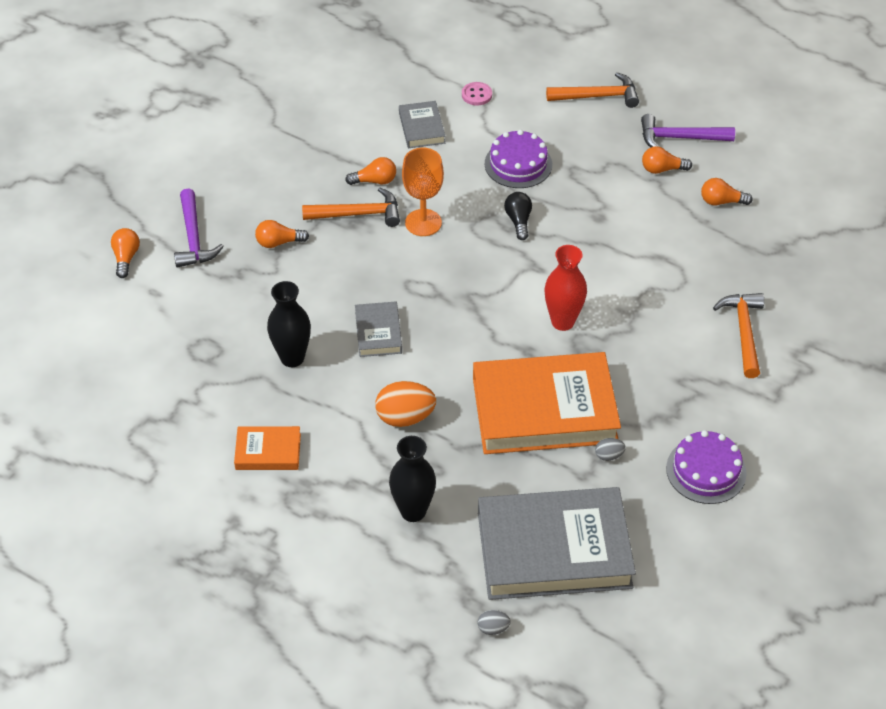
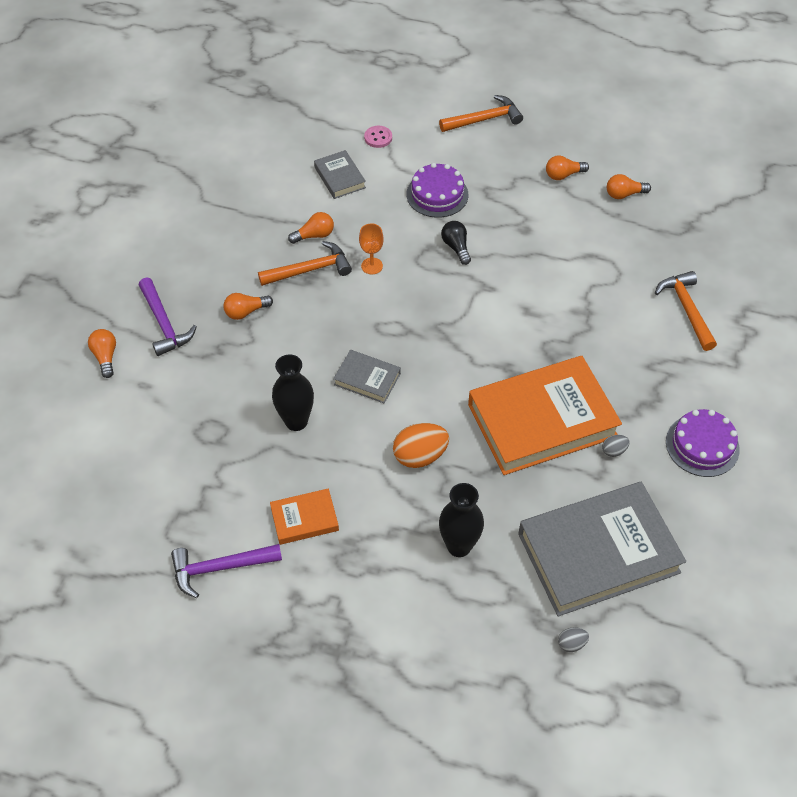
camera: 15 degrees left, 5 degrees up
(378, 332) = (367, 379): grey book -> grey book turned 45 degrees counterclockwise
(423, 223) = (372, 266): orange goblet -> orange goblet, size x0.63
(562, 322) = (528, 333): red vase -> none
(680, 138) = (568, 144): purple hammer -> purple hammer (220, 568)

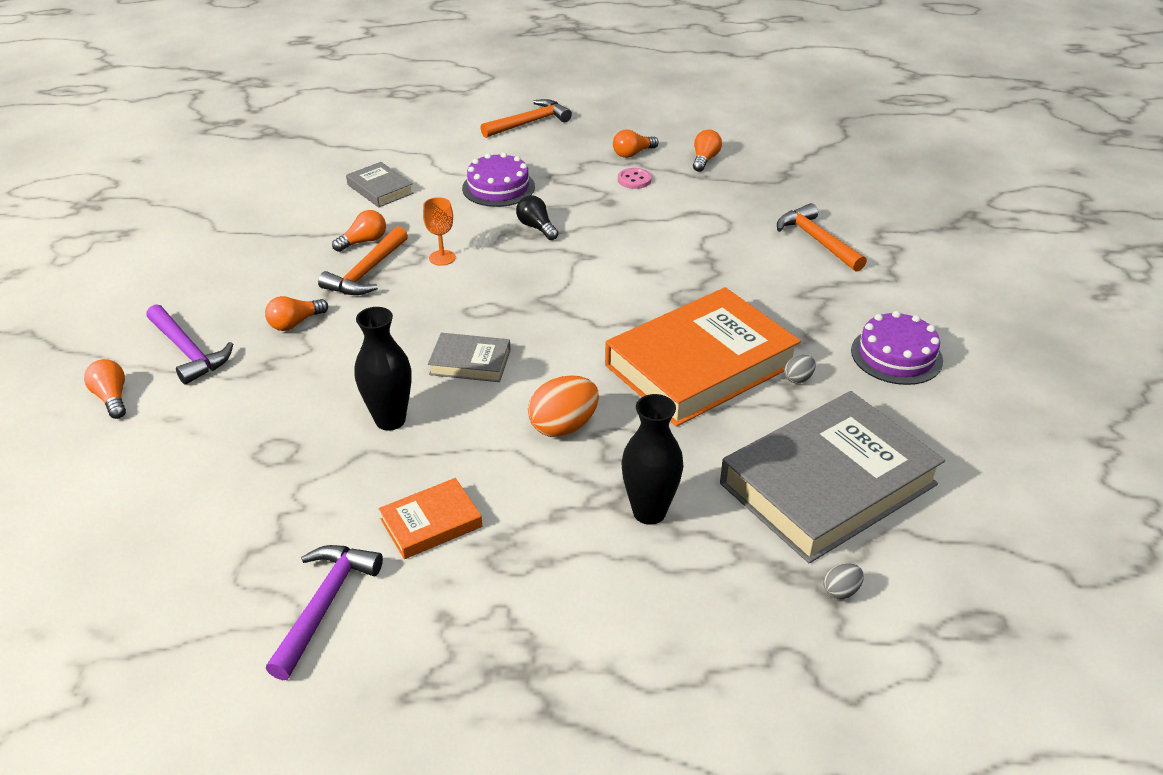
camera: 15 degrees left, 15 degrees down
(220, 568) = (324, 605): purple hammer -> purple hammer turned 135 degrees clockwise
(310, 270) = (367, 272): orange hammer -> orange hammer turned 150 degrees clockwise
(378, 138) = (415, 151): pink button -> pink button (634, 180)
(624, 194) = (704, 159): orange light bulb -> orange light bulb turned 135 degrees clockwise

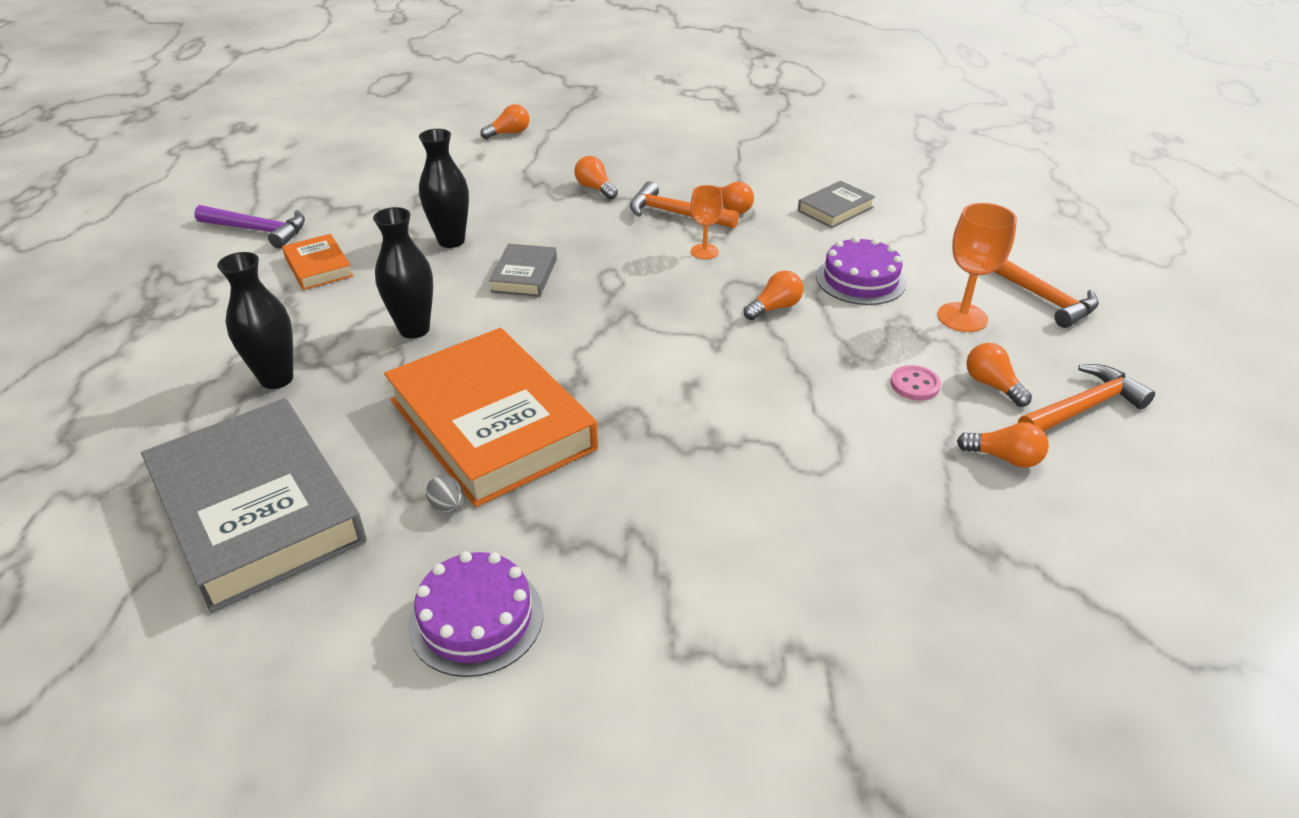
camera: 90 degrees right, 0 degrees up
(188, 351) = (561, 151): purple hammer -> none
(536, 227) = (774, 308): black light bulb -> orange light bulb
(553, 154) = (962, 317): none -> orange goblet
(563, 426) = (414, 329): orange egg -> black vase
(817, 241) = (781, 567): orange hammer -> orange hammer (1083, 407)
(840, 591) = (107, 500): grey egg -> none

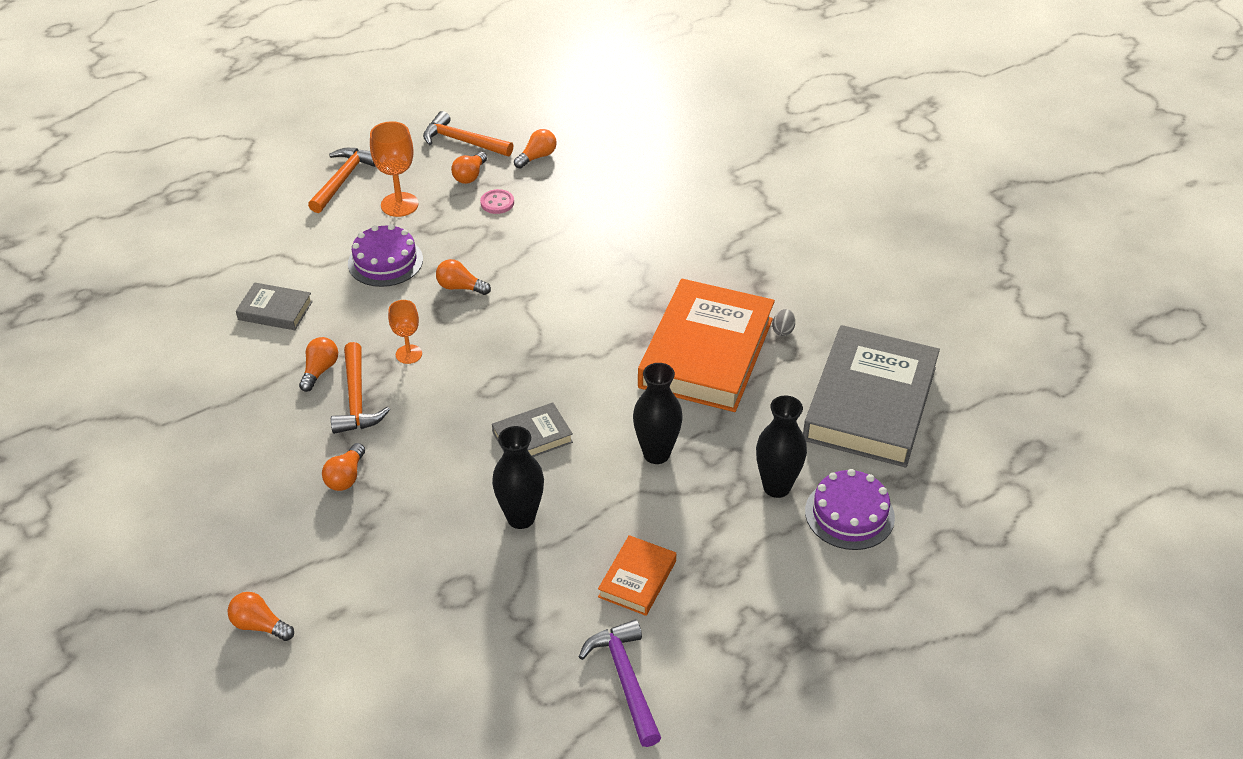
camera: 125 degrees left, 5 degrees up
(476, 619) = (831, 278): purple cake -> purple cake (849, 514)
(1004, 458) = (537, 157): orange light bulb -> orange light bulb turned 60 degrees clockwise

